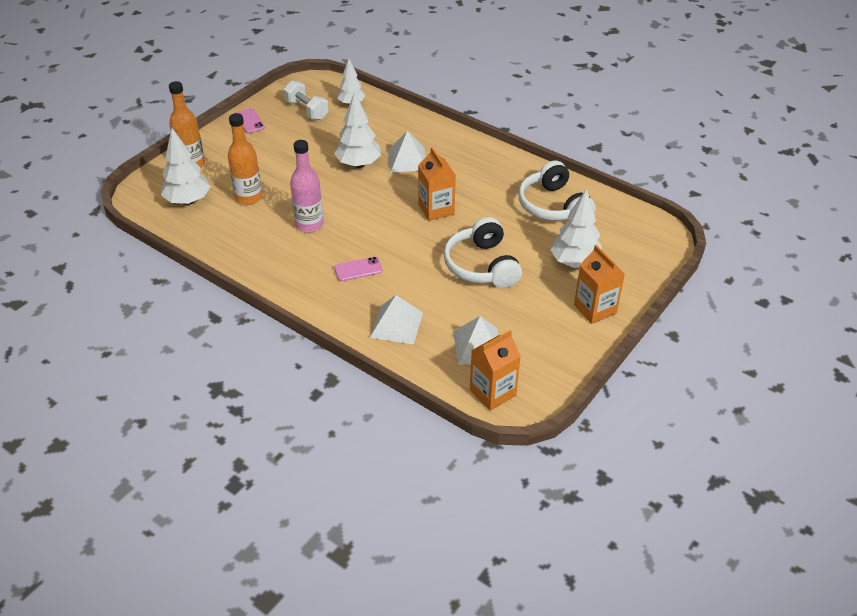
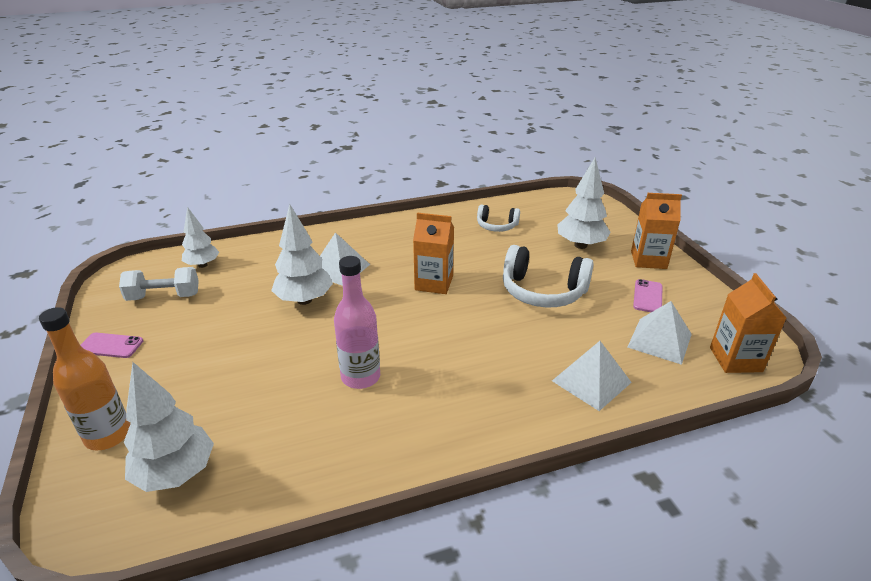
camera: 55 degrees left, 10 degrees down
(249, 197) = (248, 408): orange bottle -> none
(358, 269) = (476, 371): pink phone -> pink phone (647, 296)
(553, 206) = (497, 226): white headphones -> white headphones, size x0.58

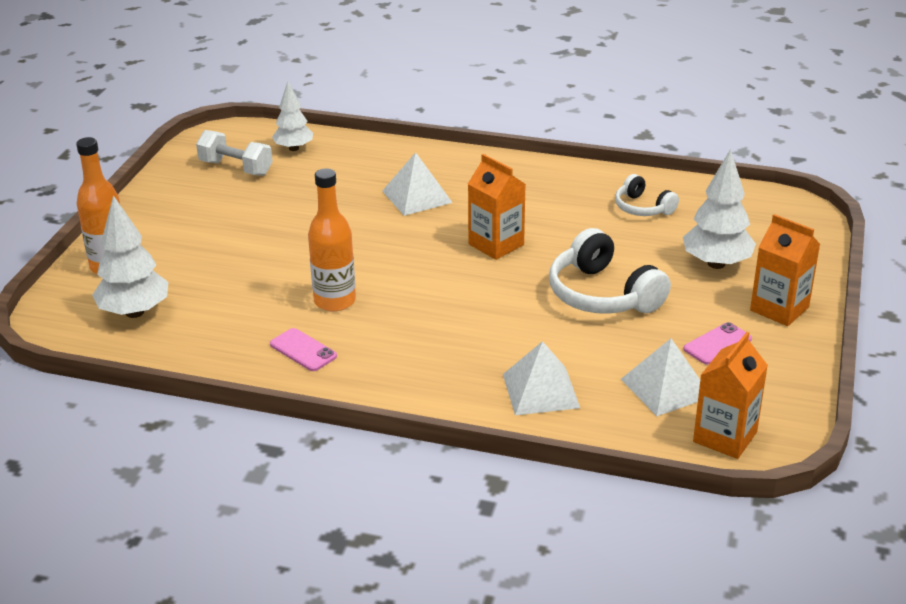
camera: 35 degrees right, 0 degrees up
(111, 346) = (162, 197): pink phone -> pink phone (303, 350)
(304, 300) = (353, 215): white tree -> none
(360, 377) = (335, 301): pink bottle -> orange bottle

